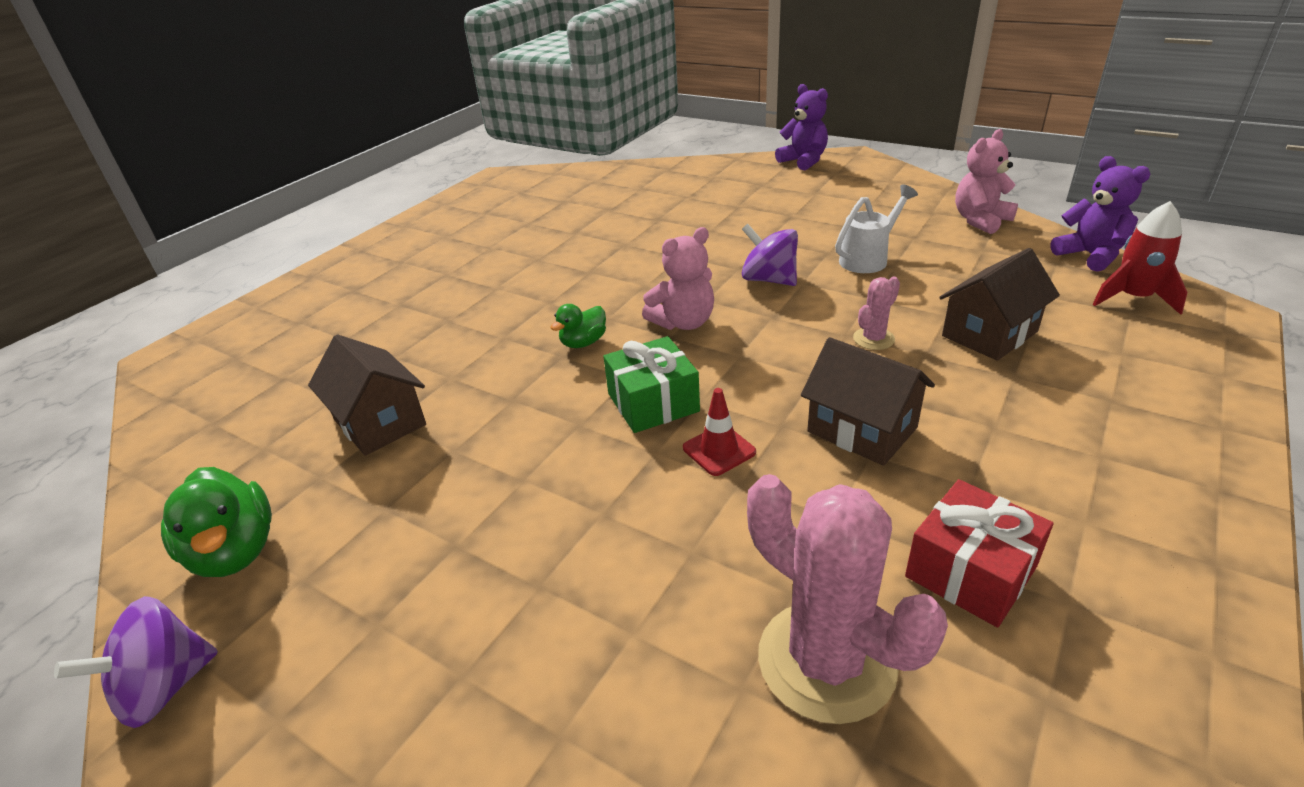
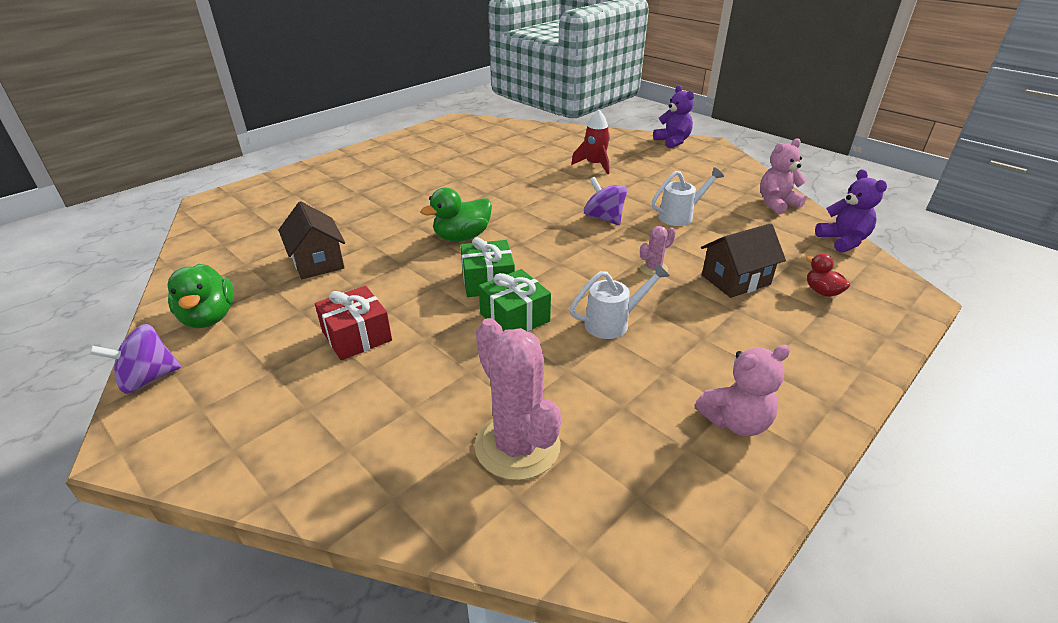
camera: 10 degrees right, 0 degrees up
(583, 343) = (462, 237): green duck -> green duck, size x1.69
(683, 322) = (532, 236): pink teddy bear -> pink teddy bear (735, 421)
(719, 450) = (515, 317): red traffic cone -> green gift
(862, 429) = (613, 323): brown house -> white watering can
(970, 571) = (634, 417): red gift -> red gift (357, 336)
(1107, 329) = (822, 291): none -> red duck
(1133, 298) = (855, 275): red rocket -> red rocket (594, 165)

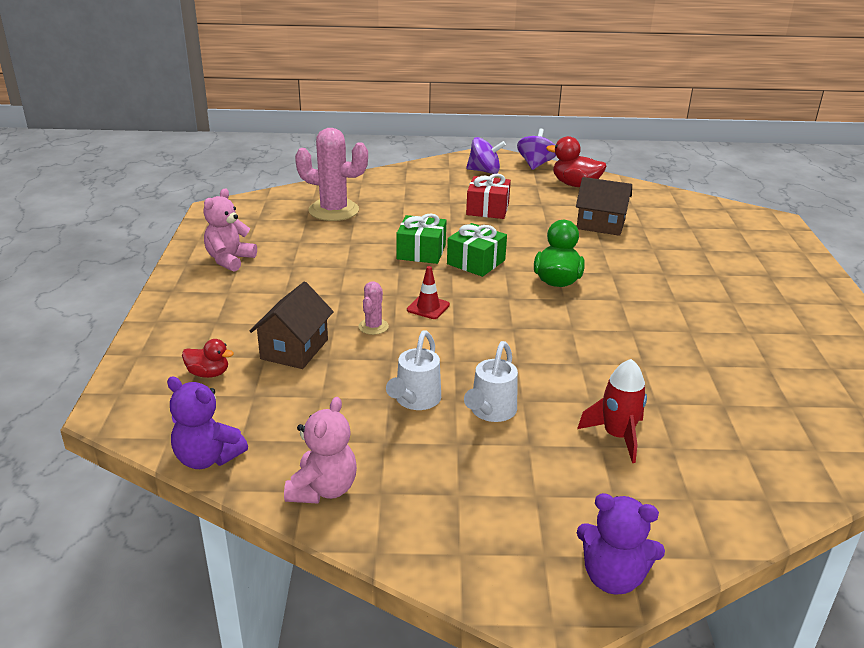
camera: 135 degrees right, 5 degrees down
(209, 317) = (575, 185): green duck -> red duck
(590, 263) = (428, 307): none -> red traffic cone
(604, 218) = (483, 357): purple spinning top -> purple spinning top (484, 171)
(613, 323) = (355, 275): white watering can -> white watering can (490, 412)

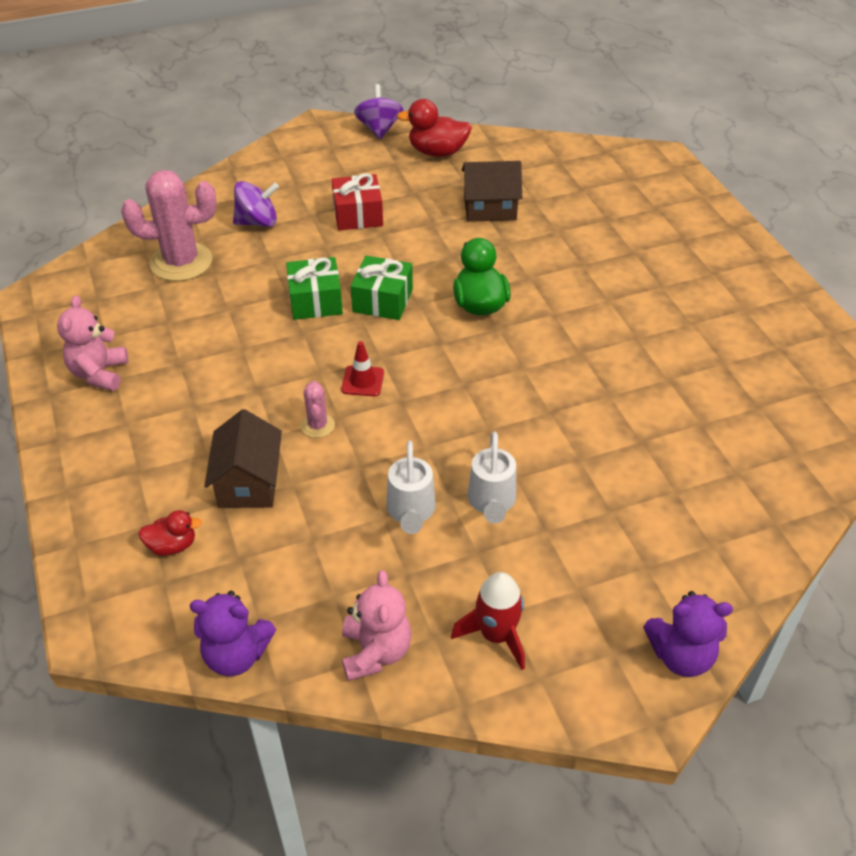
camera: 20 degrees left, 15 degrees up
(484, 171) = (326, 154): purple spinning top -> purple spinning top (257, 222)
(617, 436) = (621, 494): red rocket -> red rocket (496, 635)

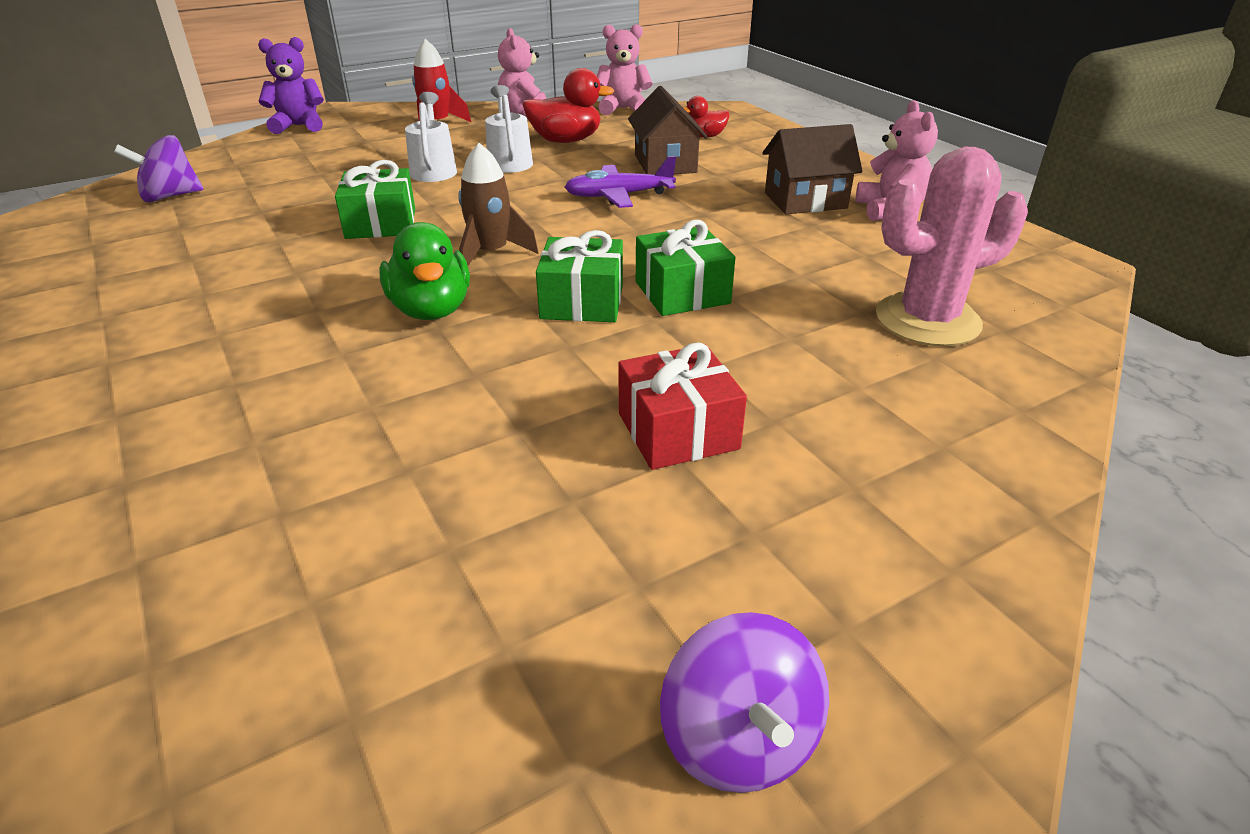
camera: 170 degrees right, 10 degrees down
(236, 655) = (623, 109): purple teddy bear -> pink teddy bear
(257, 222) = (864, 395): purple spinning top -> purple spinning top (170, 197)
(317, 425) = (618, 196): pink cactus -> purple plane
(362, 381) = (582, 227): red traffic cone -> none
(437, 152) = (528, 650): red duck -> red duck (566, 141)
(438, 357) = (491, 253): none -> brown rocket
(490, 208) = (391, 478): brown house -> brown house (805, 200)
(529, 407) = (381, 223): none -> green gift

